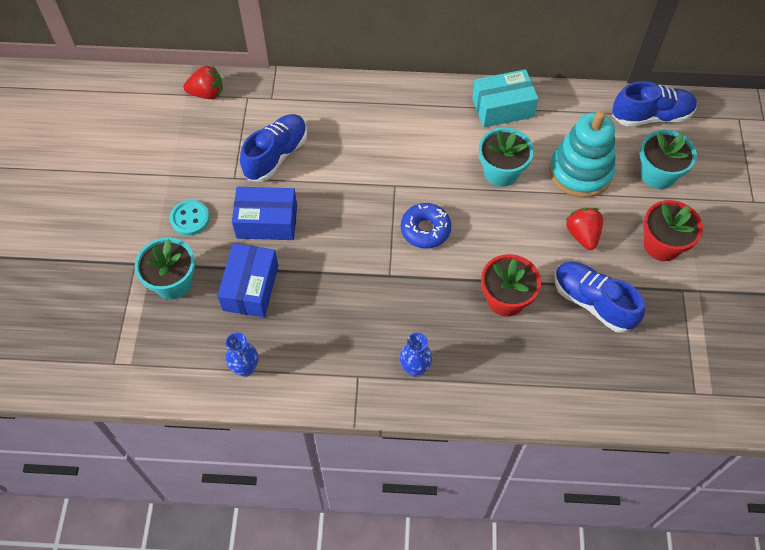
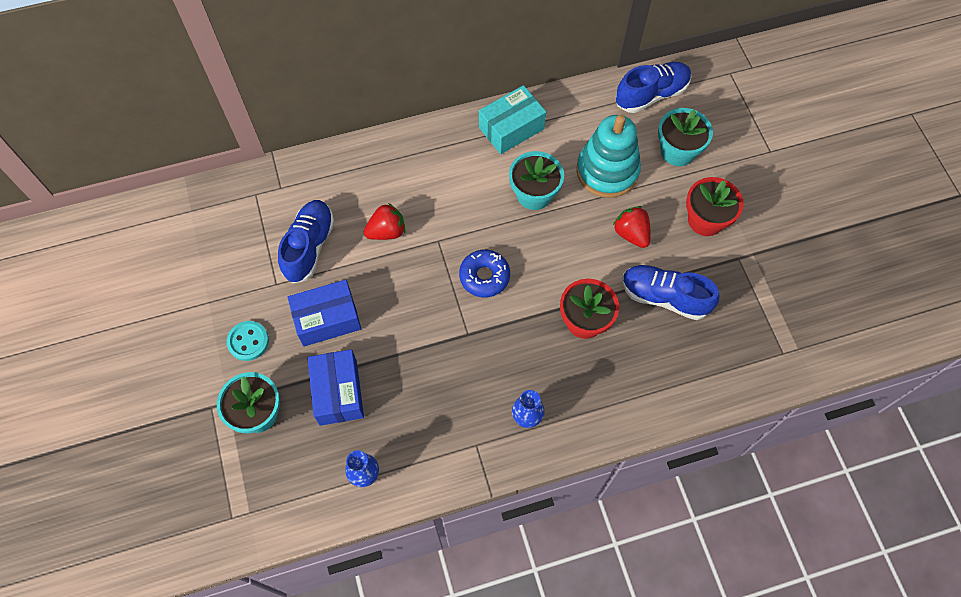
camera: 20 degrees left, 5 degrees up
(207, 93) = (212, 203): red strawberry -> red strawberry (387, 231)

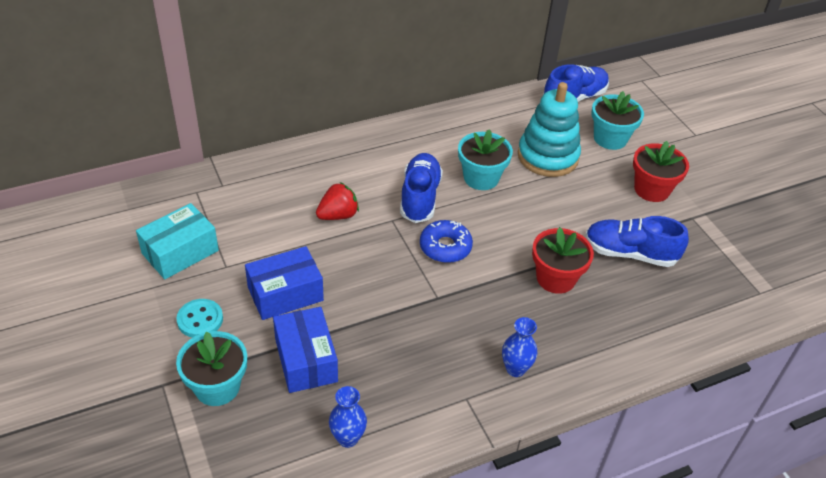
camera: 10 degrees left, 20 degrees down
(309, 247) = (258, 232): blue shoe -> blue shoe (420, 197)
(511, 128) = (448, 128): turquoise box -> turquoise box (180, 252)
(631, 234) = (583, 204): red strawberry -> none

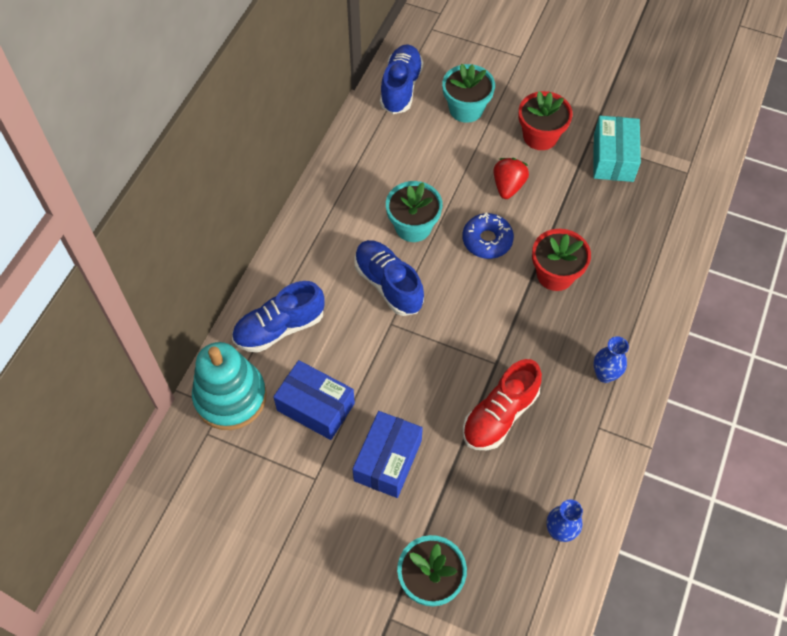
camera: 40 degrees left, 15 degrees up
(180, 252) = (264, 499): turquoise box -> turquoise box (613, 158)
(200, 320) = (352, 541): turquoise button -> none
(306, 360) = (465, 500): blue box -> blue box (316, 407)
(338, 215) = (346, 355): red strawberry -> red strawberry (508, 186)
(399, 330) = (500, 415): none -> red shoe
(445, 247) = (455, 314): blue donut -> blue donut (487, 240)
(547, 156) = (439, 164): turquoise stacking toy -> turquoise stacking toy (230, 397)
(630, 253) = (580, 209): blue shoe -> blue shoe (279, 328)

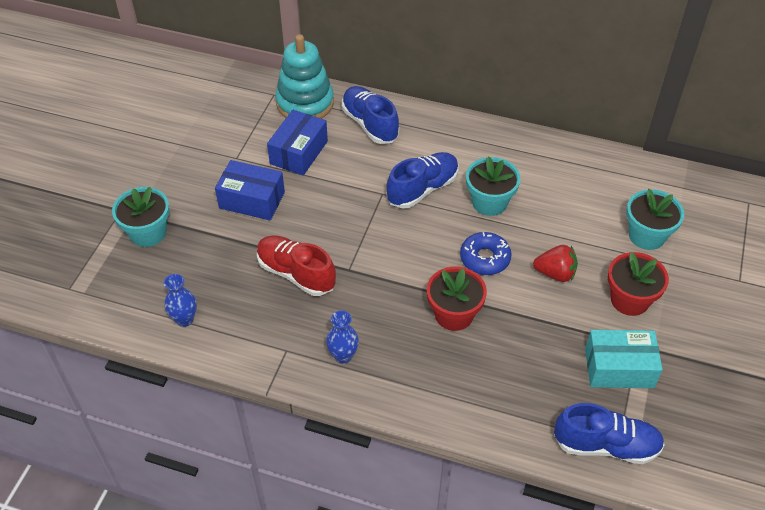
camera: 85 degrees right, 10 degrees down
(401, 88) = (657, 183): blue shoe -> blue shoe (606, 445)

